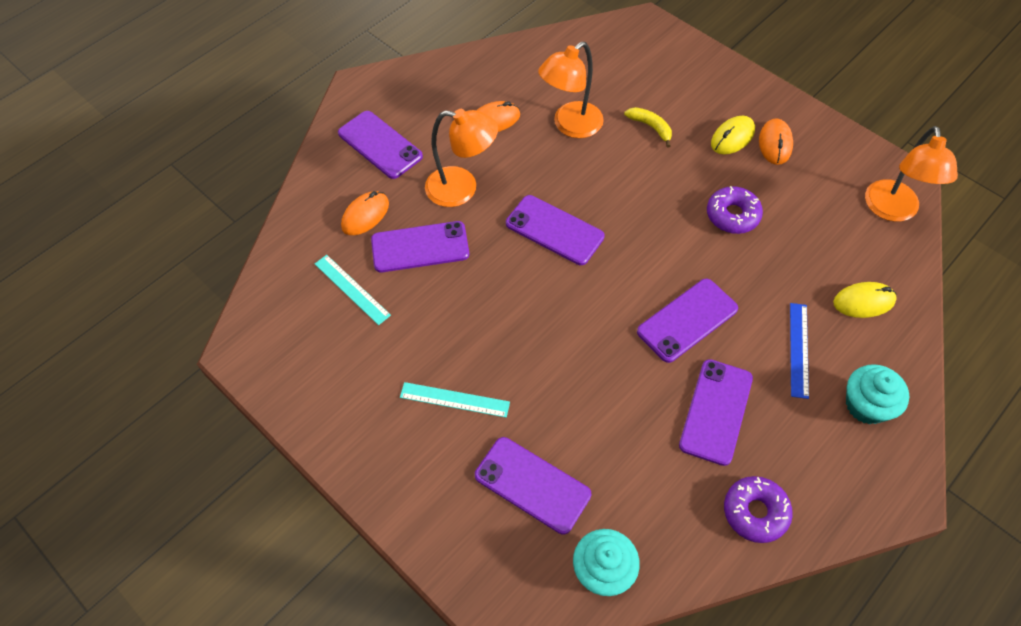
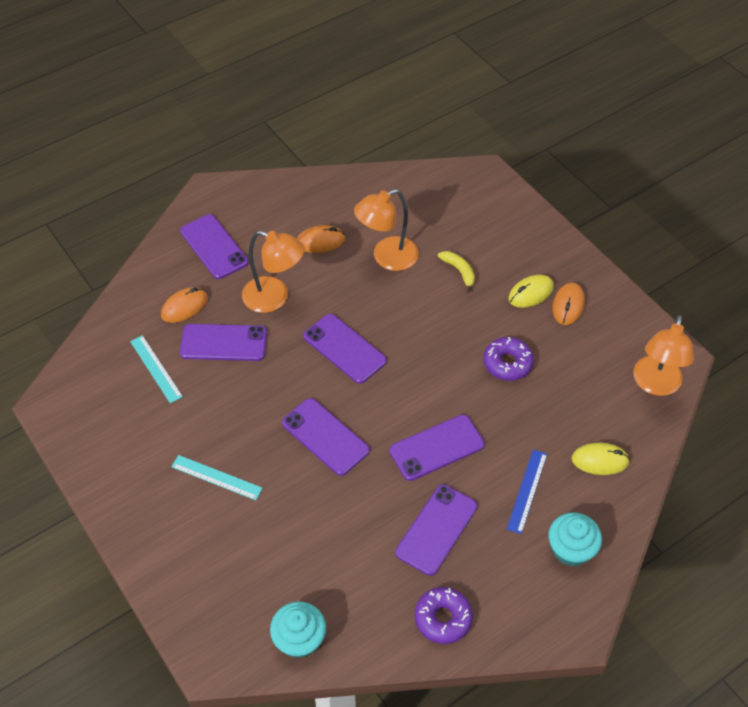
camera: 10 degrees right, 5 degrees down
(532, 485) = (261, 559): purple phone -> purple phone (325, 437)

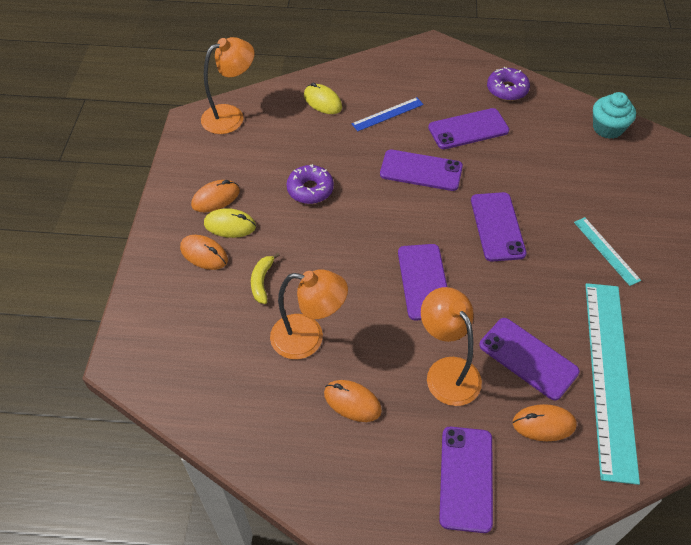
camera: 140 degrees left, 0 degrees up
(156, 368) = (610, 376): turquoise ruler -> turquoise ruler, size x2.20
(521, 262) = (204, 254): none -> orange mouse
(571, 549) = (395, 75): turquoise cupcake -> none

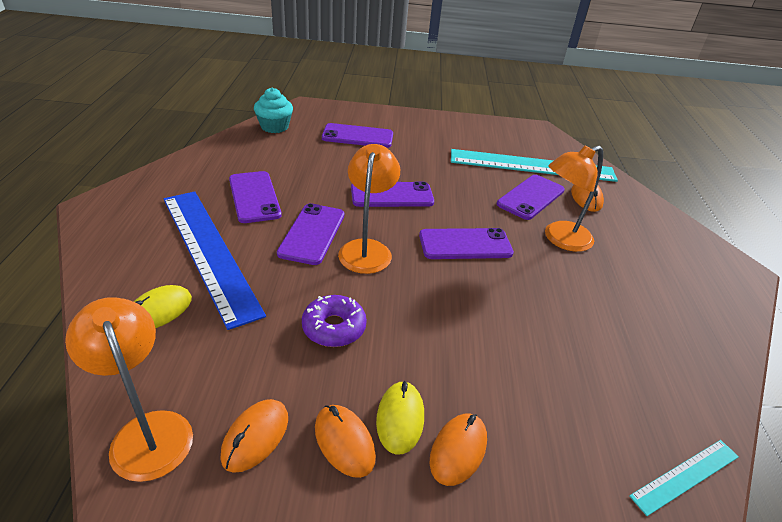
camera: 95 degrees left, 15 degrees down
(262, 281) = (493, 377): yellow banana -> none
(308, 338) = (560, 332): orange lamp -> orange lamp (367, 249)
(352, 402) = (620, 300): orange mouse -> orange mouse (255, 437)
(387, 114) = (209, 252): blue ruler -> blue ruler, size x2.20
(466, 478) = (653, 239): purple phone -> purple phone (357, 136)
(507, 89) = (200, 167): purple donut -> none
(606, 250) = (415, 149): turquoise ruler -> turquoise ruler (685, 476)

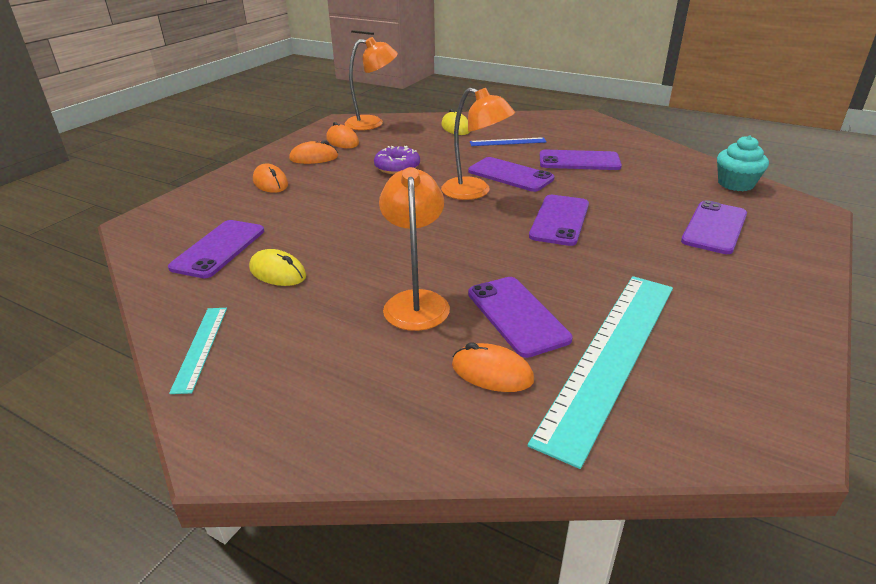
camera: 120 degrees right, 5 degrees down
(209, 252) = (507, 142): blue ruler -> blue ruler, size x0.45
(400, 419) = (309, 173): yellow mouse -> yellow mouse (278, 272)
(465, 244) = (450, 238): purple phone -> purple phone (219, 249)
(685, 476) = (152, 246): turquoise ruler -> turquoise ruler (200, 347)

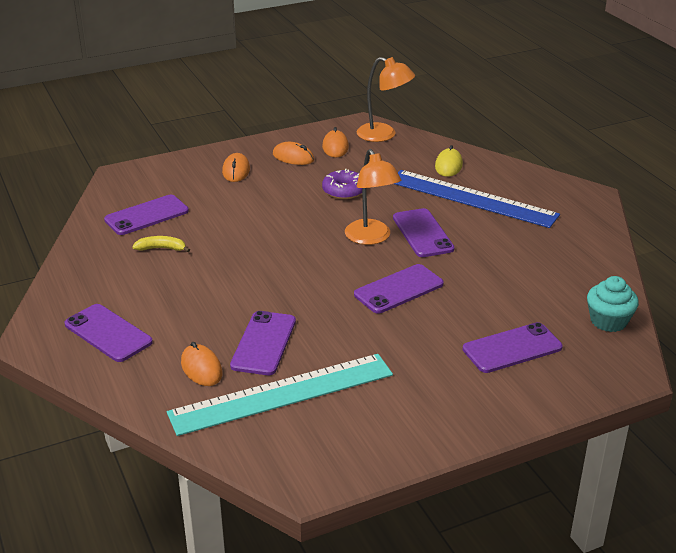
camera: 35 degrees right, 0 degrees up
(200, 347) = (73, 280): turquoise ruler -> none
(278, 272) = (162, 248): yellow mouse -> yellow banana
(416, 301) = (217, 305): orange lamp -> none
(507, 142) = (471, 198): blue ruler -> blue ruler, size x2.20
(579, 161) = (503, 242): purple phone -> purple phone (108, 333)

